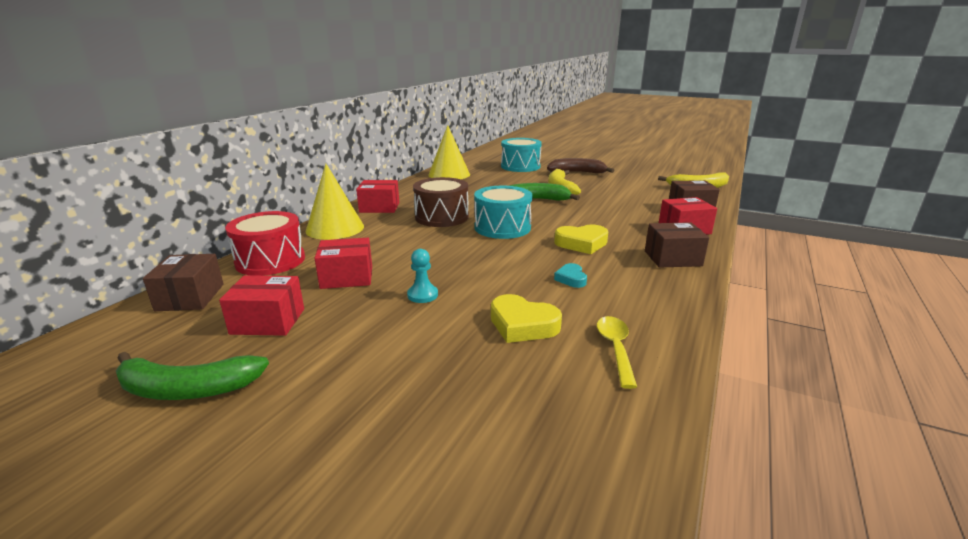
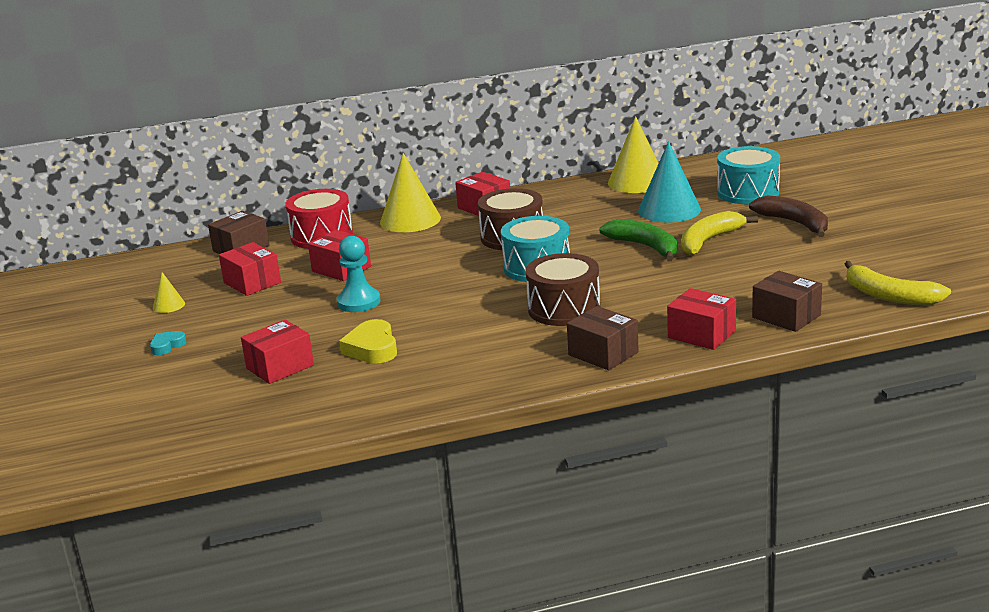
camera: 50 degrees right, 0 degrees up
(187, 389) = (168, 305): green banana -> yellow cone
(422, 295) = (359, 302): turquoise pawn -> turquoise pawn, size x1.53
(477, 386) = (280, 367): none -> red box
(501, 181) = (669, 210): none -> turquoise cone
(571, 279) = (478, 333): turquoise heart -> turquoise heart (167, 346)
(582, 243) = (564, 309): yellow heart -> brown drum
(615, 348) = (389, 387): yellow spoon -> none

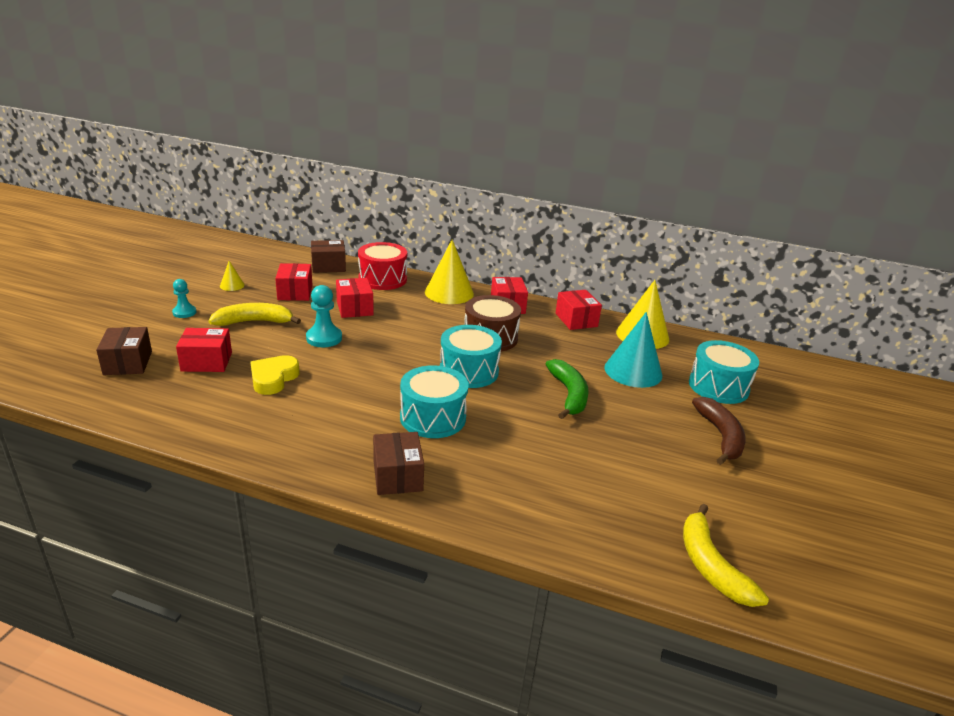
camera: 30 degrees right, 5 degrees up
(167, 346) = (184, 312): turquoise heart -> turquoise pawn
(564, 309) = (433, 417): brown drum -> turquoise drum
(701, 334) = (493, 504): red box -> red box (576, 320)
(709, 241) = (625, 415): yellow banana -> yellow banana (254, 322)
(786, 316) = (586, 529): brown box -> brown box (128, 363)

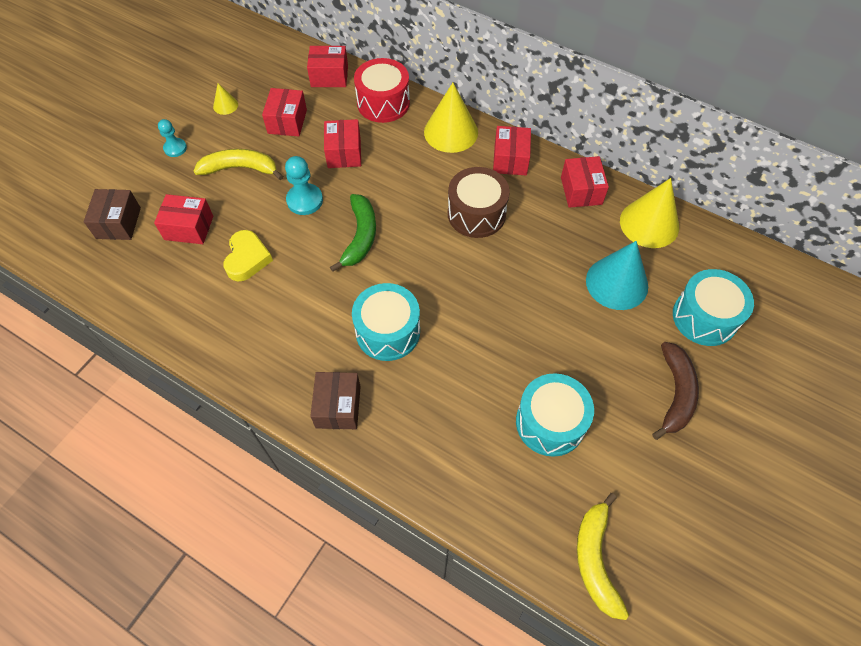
camera: 15 degrees right, 30 degrees up
(273, 378) = (247, 259): yellow heart -> yellow heart turned 150 degrees clockwise
(328, 266) = (329, 76): brown box -> red box
(469, 371) = (440, 266): turquoise drum -> turquoise drum (550, 422)
(568, 394) = (534, 312): green banana -> green banana (360, 236)

